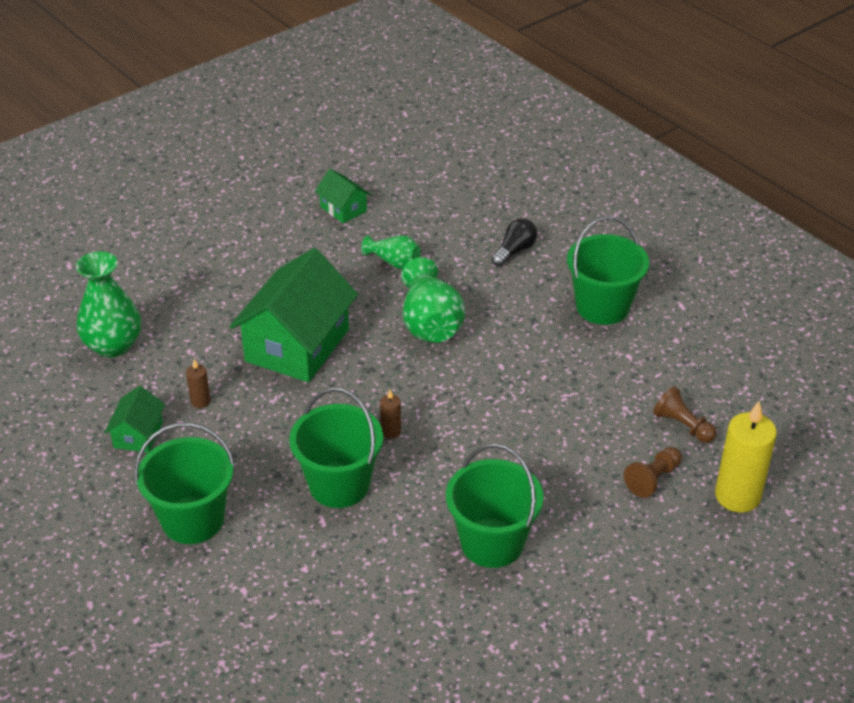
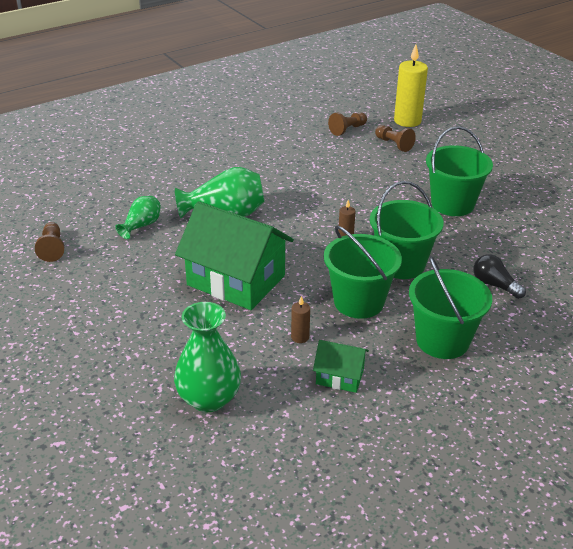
camera: 85 degrees left, 5 degrees down
(343, 209) = (52, 248): green house -> brown pawn
(514, 251) = (150, 171): black light bulb -> black light bulb (494, 285)
(602, 307) = (226, 143): green bucket -> green bucket (358, 302)

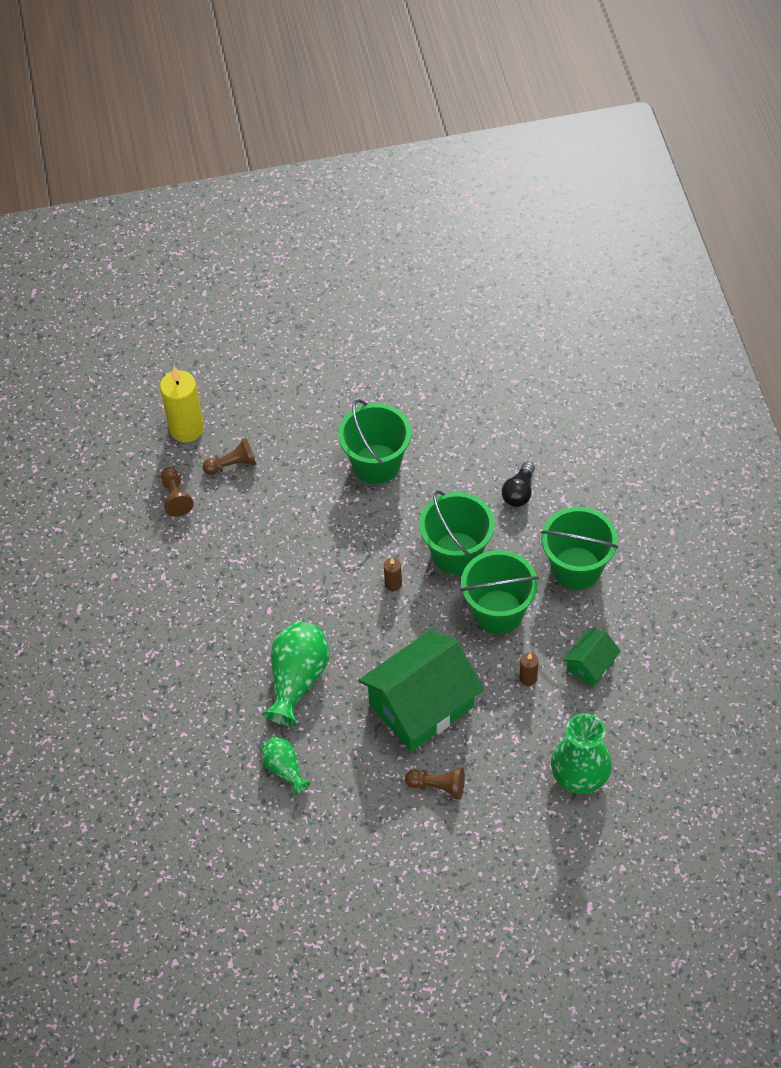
camera: 65 degrees left, 20 degrees up
(52, 248) = (290, 868): brown pawn -> brown pawn (438, 786)
(494, 285) = (519, 492): black light bulb -> black light bulb turned 45 degrees counterclockwise

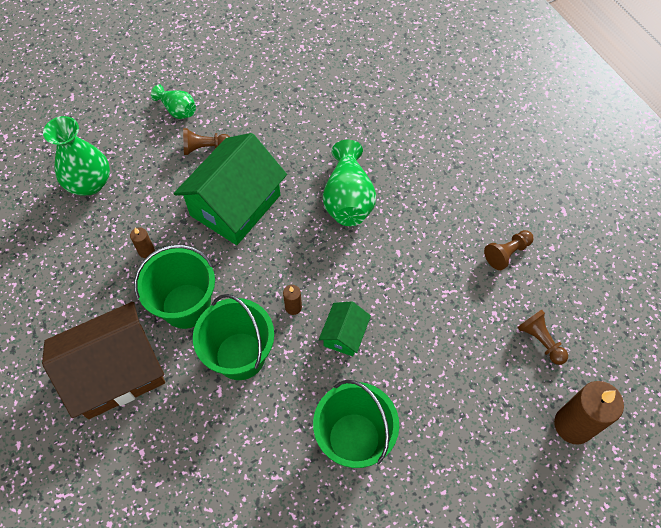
camera: 160 degrees right, 5 degrees up
(186, 428) = (573, 425): yellow candle -> brown candle
(232, 465) = (503, 394): brown pawn -> brown pawn (507, 253)
(284, 769) = (331, 131): green vase -> green vase (177, 110)
(519, 492) = (191, 447): black light bulb -> none
(576, 568) = (116, 372): green bucket -> brown house
(590, 665) = (90, 277): green house -> green house (344, 335)

